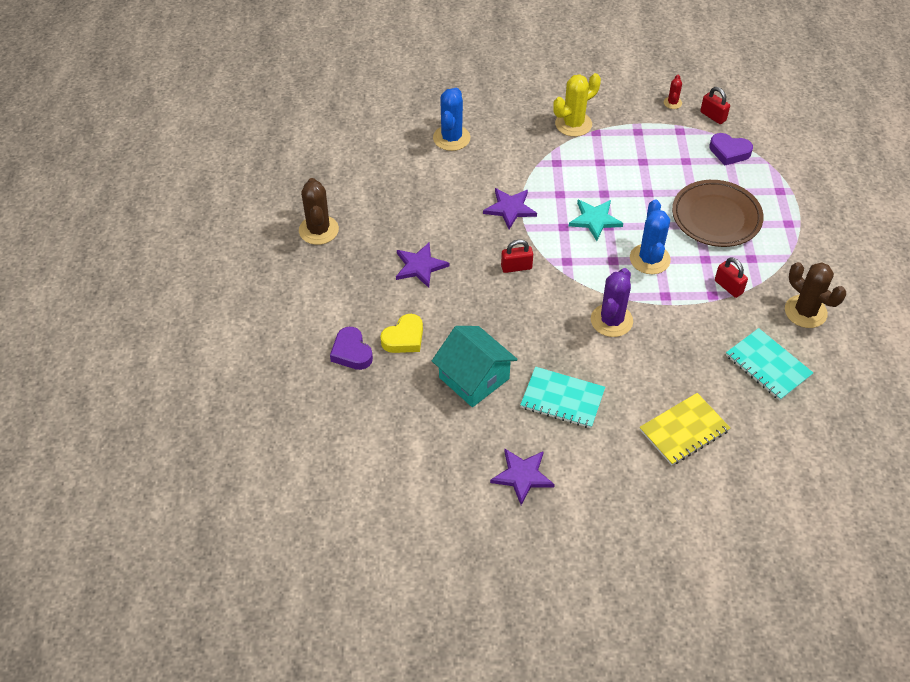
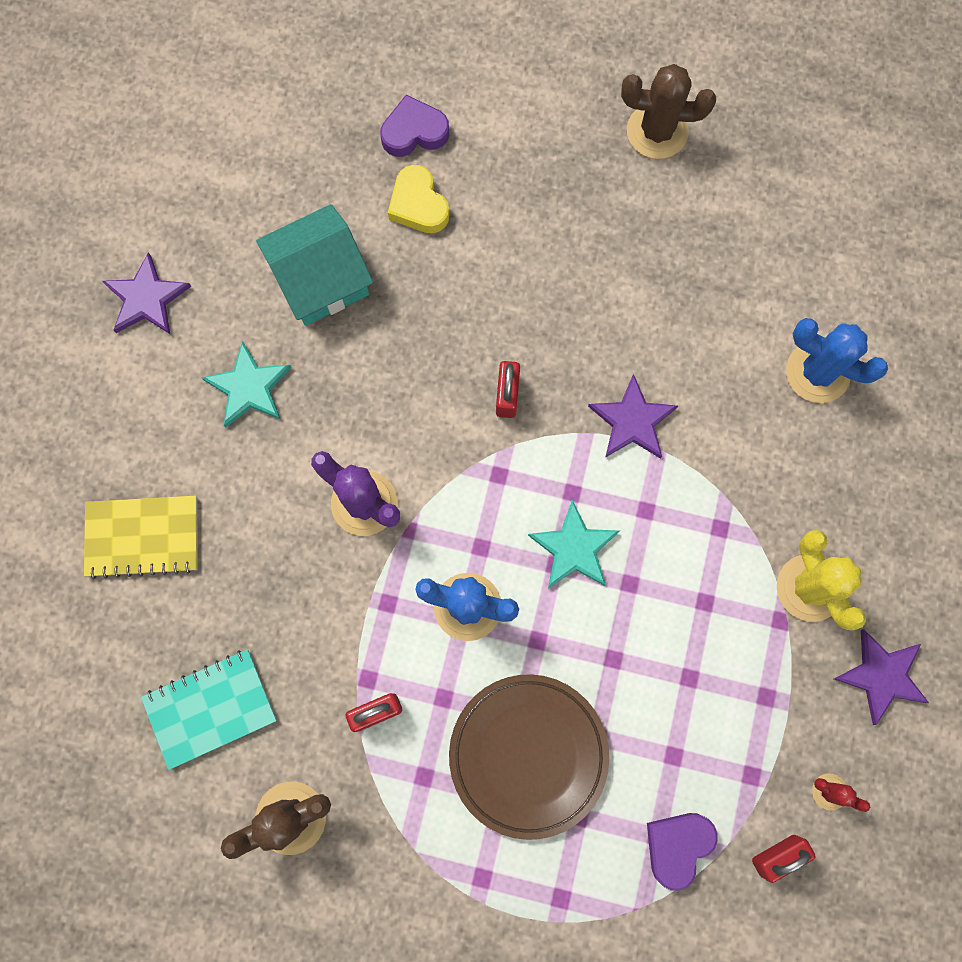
camera: 105 degrees right, 25 degrees up
(420, 266) = (547, 257): purple star -> purple star (881, 676)
(562, 399) = (249, 387): turquoise notebook -> turquoise star
(684, 430) = (143, 537): yellow notebook -> yellow notebook turned 75 degrees counterclockwise

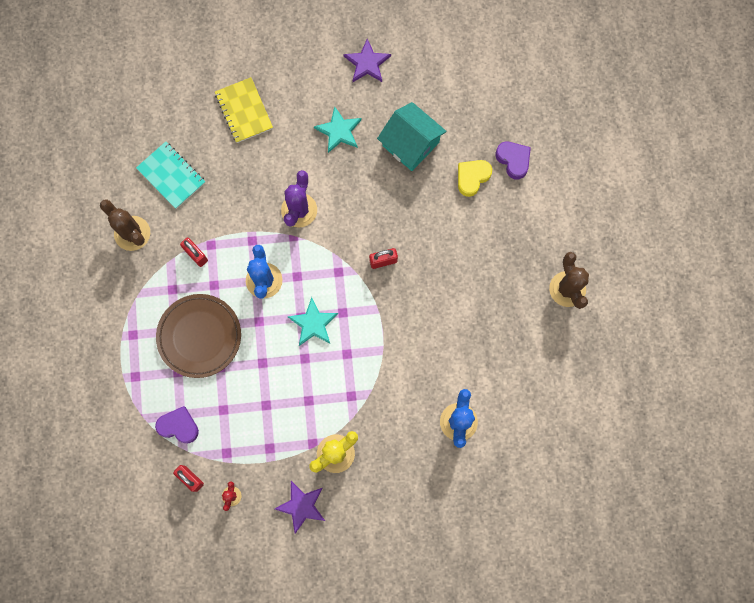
camera: 70 degrees right, 0 degrees up
(632, 421) = (393, 331): purple star -> none

